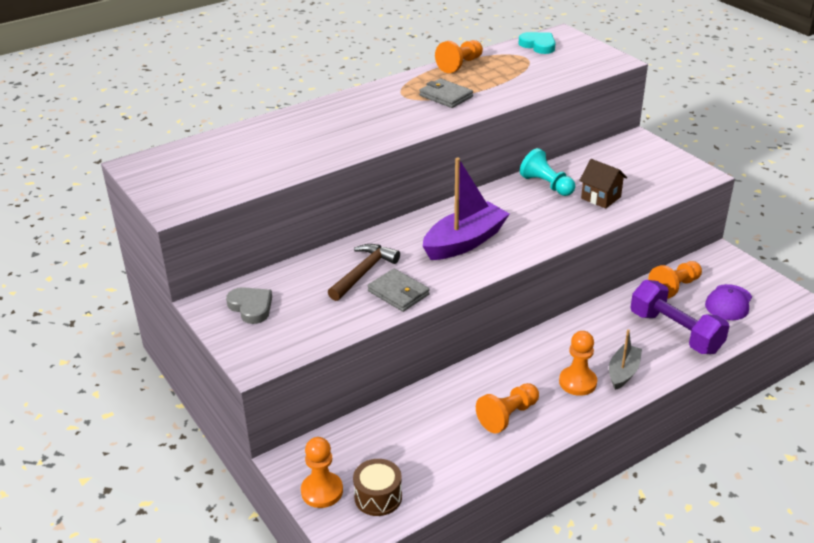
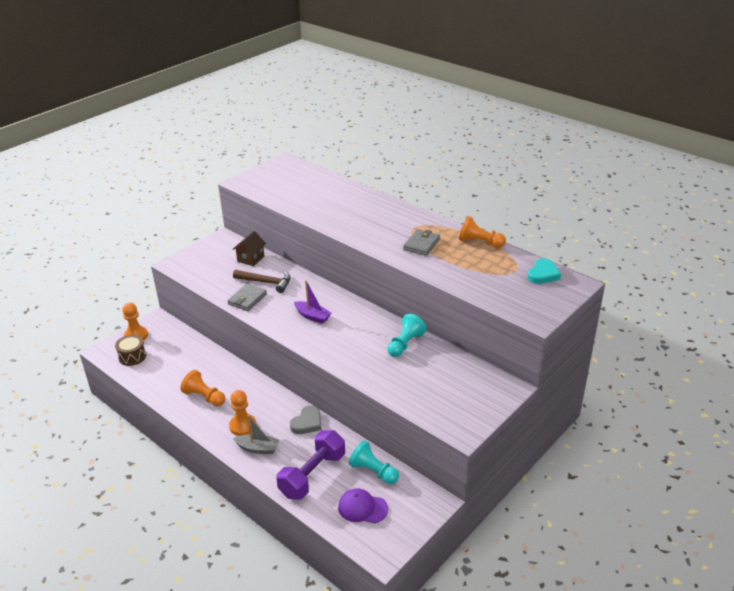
camera: 75 degrees right, 0 degrees up
(251, 307) = (223, 251): grey heart -> grey heart (307, 423)
(464, 242) = (312, 316): purple boat -> purple boat, size x0.58
(601, 198) = (397, 374): brown house -> brown house (250, 259)
(674, 287) = (373, 471): orange pawn -> turquoise pawn

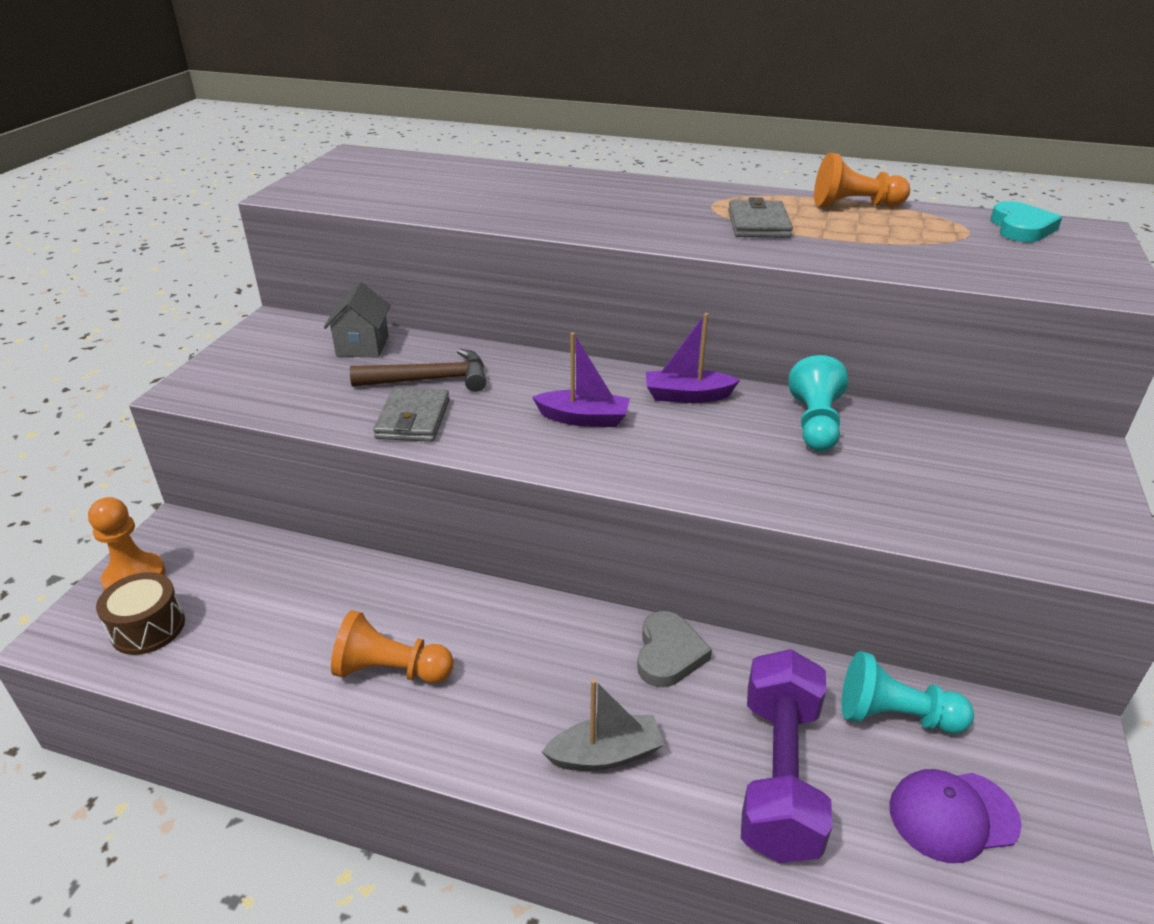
camera: 25 degrees left, 0 degrees up
(243, 426) = (530, 710): orange pawn -> none
(250, 259) = (362, 346): brown house -> grey house
(364, 317) = (687, 396): none -> purple boat

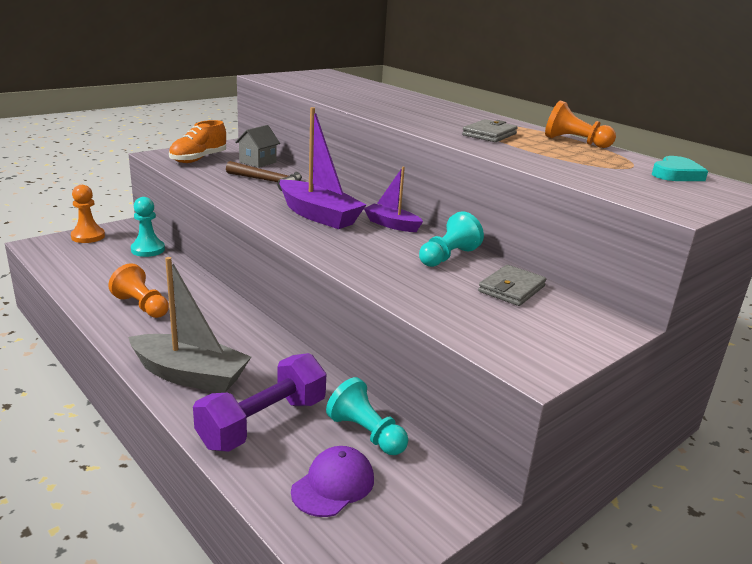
camera: 30 degrees right, 10 degrees down
(148, 628) = (70, 254): brown drum -> none
(266, 374) = (198, 159): none -> orange shoe
(268, 558) = (148, 250): none -> turquoise pawn
(413, 419) = (235, 191): grey wallet -> grey wallet (511, 289)
(583, 418) = (318, 215): purple boat -> purple boat, size x1.73
(605, 754) = (190, 375): grey boat -> grey boat, size x1.73
(668, 653) = (279, 355): grey heart -> none
(952, 815) = (333, 485): purple cap -> purple cap turned 105 degrees clockwise

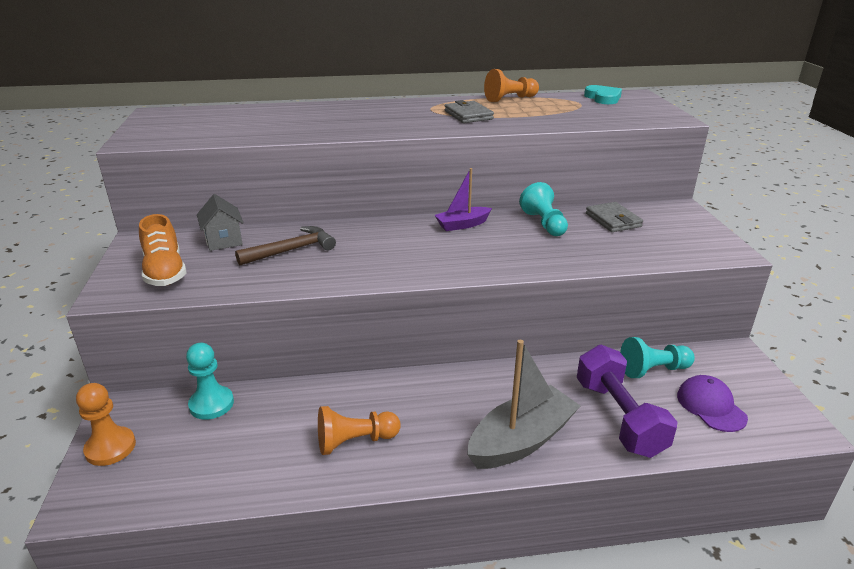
camera: 55 degrees left, 5 degrees up
(318, 215) = (412, 250): purple boat -> none

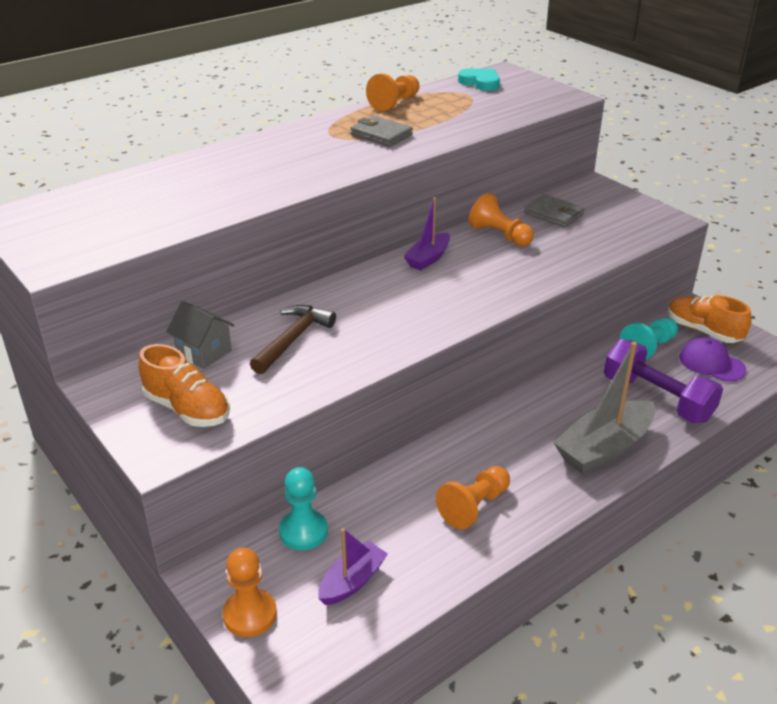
camera: 30 degrees left, 5 degrees up
(201, 457) = (352, 581): none -> purple boat
(521, 440) = (604, 448): grey boat -> grey boat turned 150 degrees counterclockwise
(544, 223) = (499, 235): turquoise pawn -> orange pawn
(728, 374) = (703, 331): none -> orange shoe

